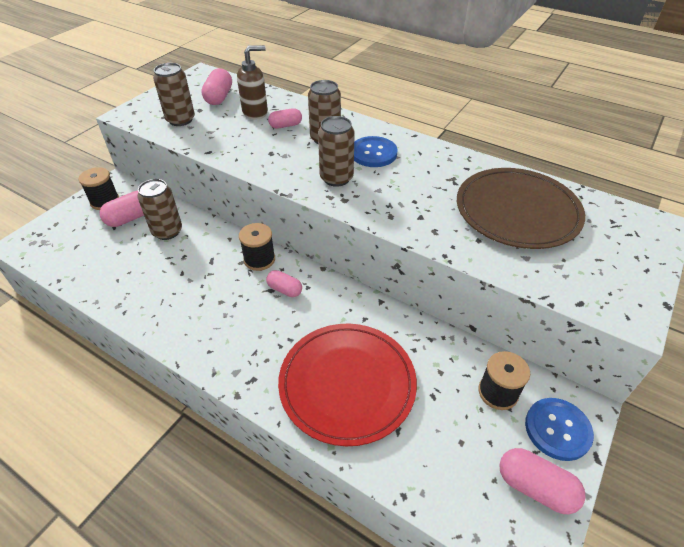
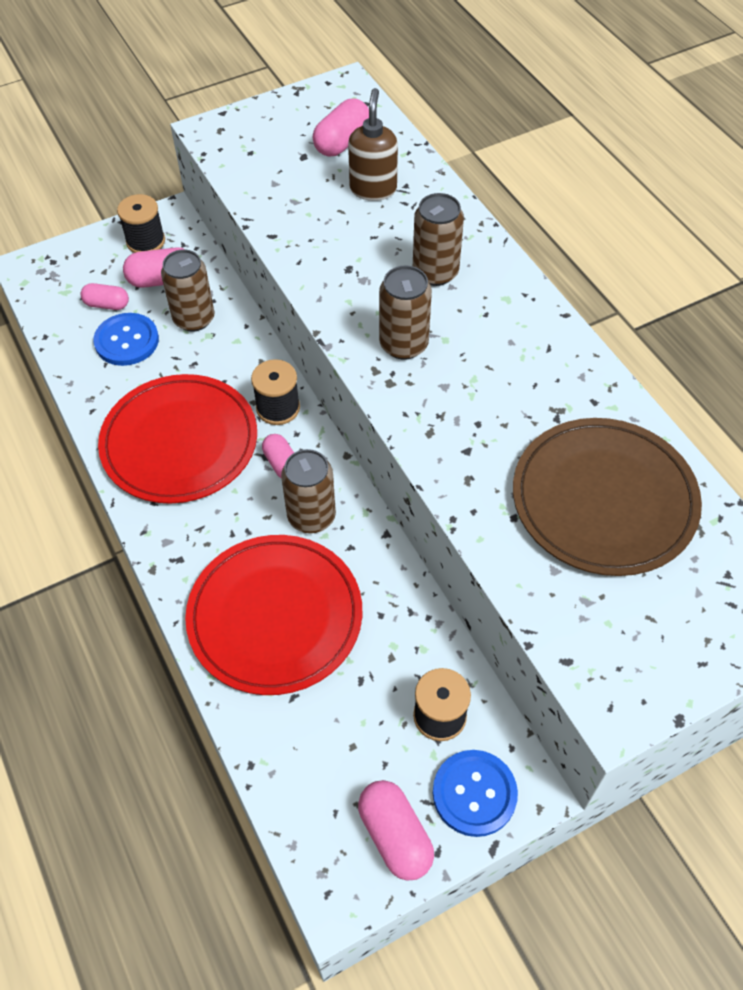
camera: 30 degrees right, 10 degrees up
(180, 120) = (269, 166): brown can -> brown can (311, 516)
(204, 305) = (179, 442): none -> red plate
(255, 112) = (373, 189): brown soap dispenser -> brown soap dispenser turned 90 degrees counterclockwise
(285, 125) = (398, 228): pink capsule -> pink capsule (107, 304)
(373, 153) = (482, 323): blue button -> blue button (127, 341)

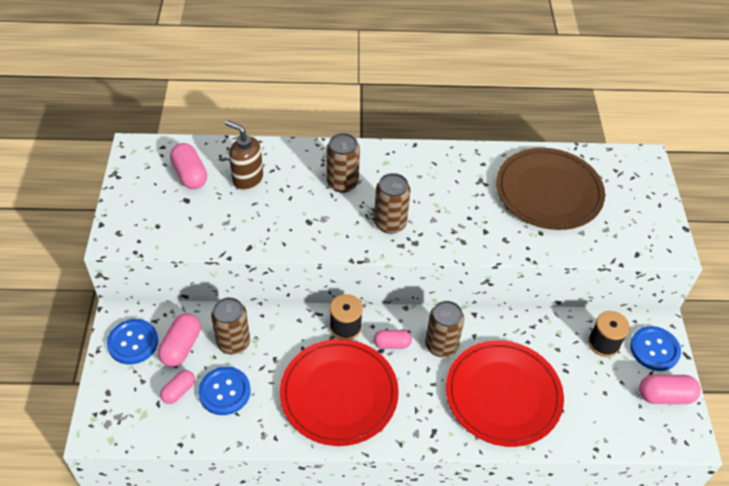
camera: 65 degrees left, 5 degrees down
(146, 241) = (133, 342): black spool -> blue button

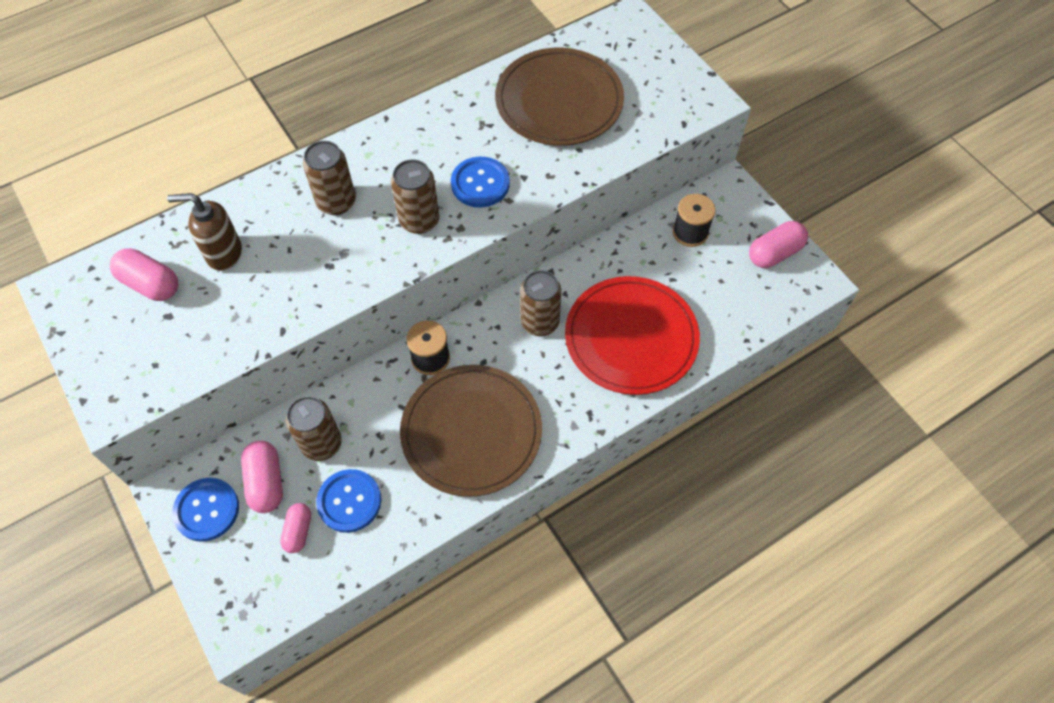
camera: 30 degrees left, 10 degrees up
(339, 394) = (471, 432): red plate -> brown plate
(392, 344) = (490, 348): pink capsule -> none
(654, 349) = (738, 212): blue button -> blue button (480, 183)

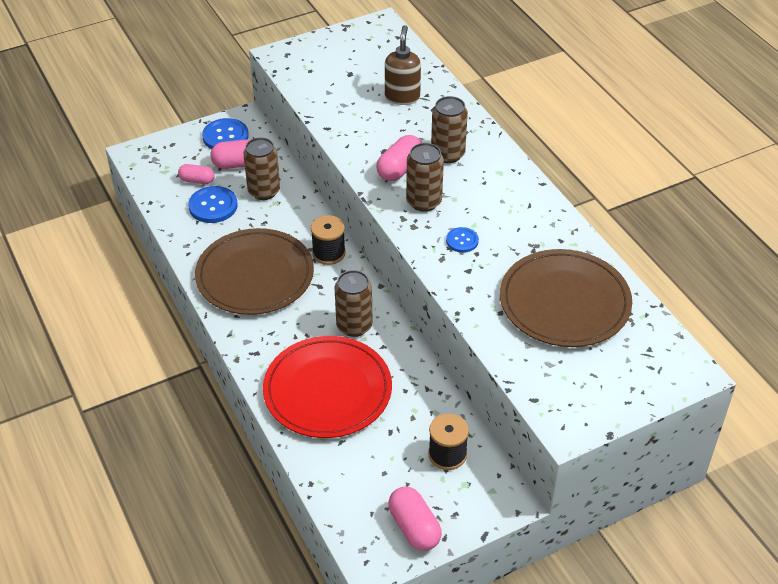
camera: 95 degrees right, 15 degrees down
(150, 284) = (379, 64): pink capsule -> pink capsule (400, 169)
(480, 183) = (462, 241): blue button -> blue button, size x0.60

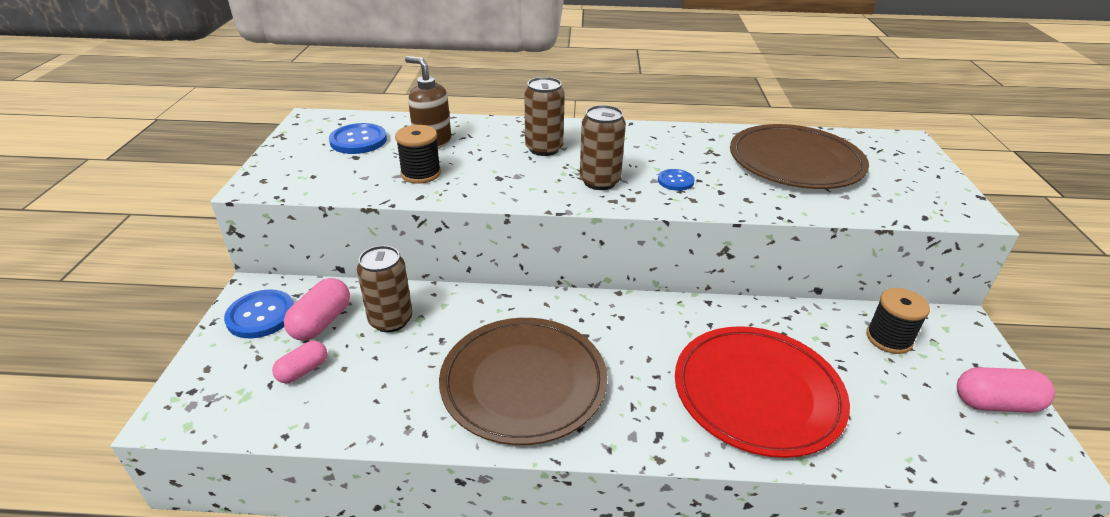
camera: 60 degrees left, 10 degrees down
(213, 206) = (365, 373): blue button -> blue button (358, 140)
(329, 253) = (539, 309): black spool -> black spool (421, 174)
(354, 326) = (666, 333): brown can -> none
(400, 169) = (536, 178): pink capsule -> none

